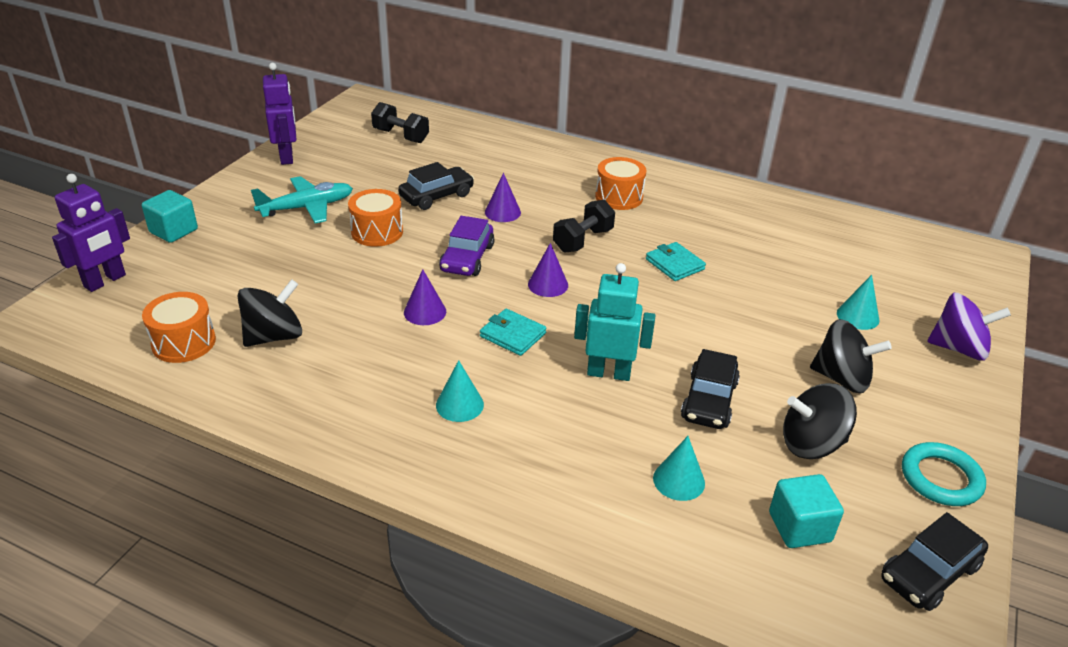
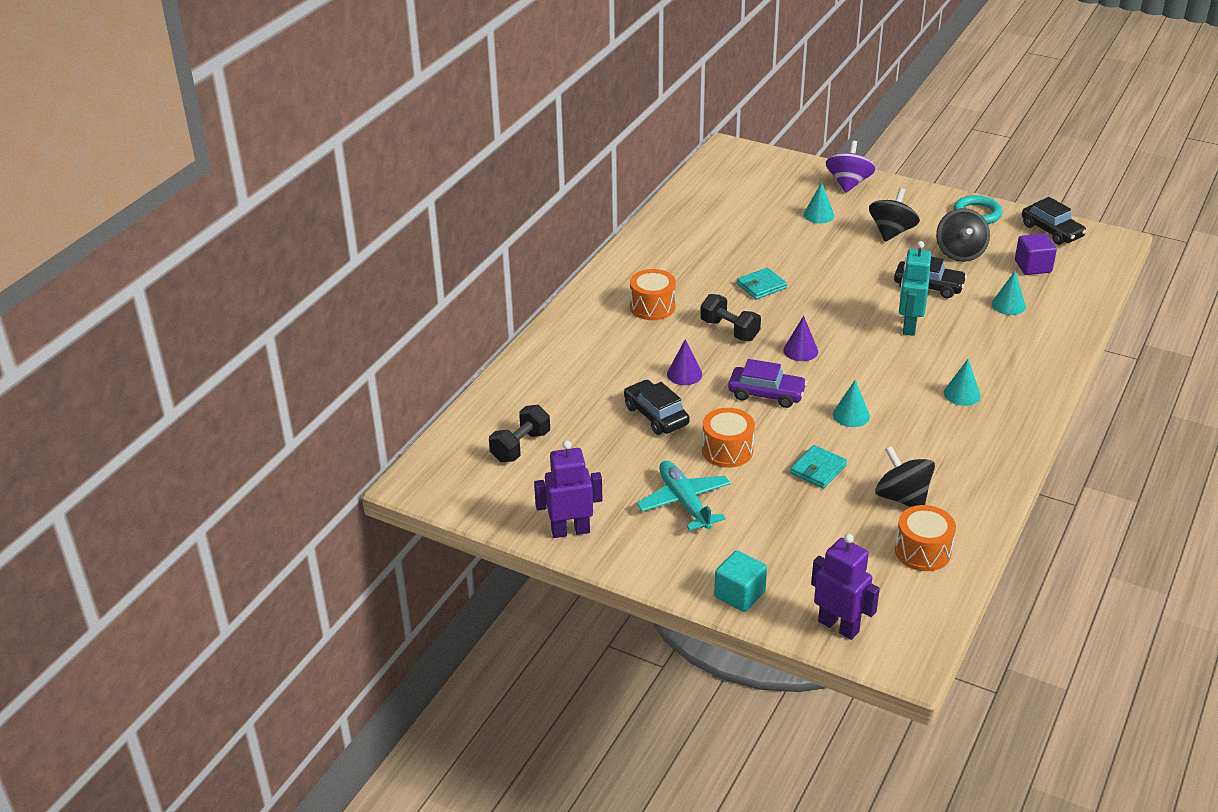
camera: 85 degrees left, 0 degrees up
(425, 312) = (851, 415): purple cone -> turquoise cone
(513, 335) = (873, 369): turquoise wallet -> turquoise wallet (818, 469)
(799, 527) = (1033, 266): turquoise cube -> purple cube

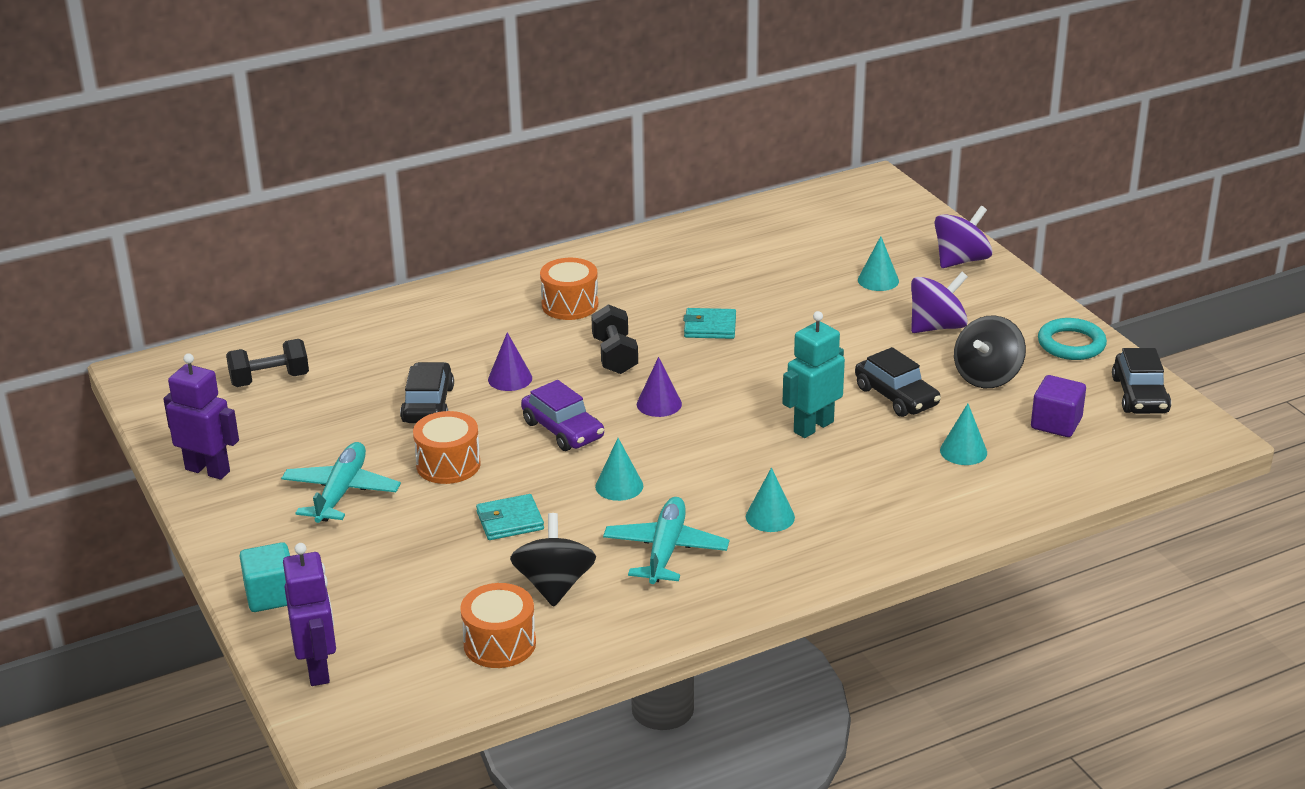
camera: 35 degrees right, 5 degrees down
(891, 232) = (937, 327): black spinning top -> purple spinning top
(934, 443) = (666, 550): none -> turquoise plane

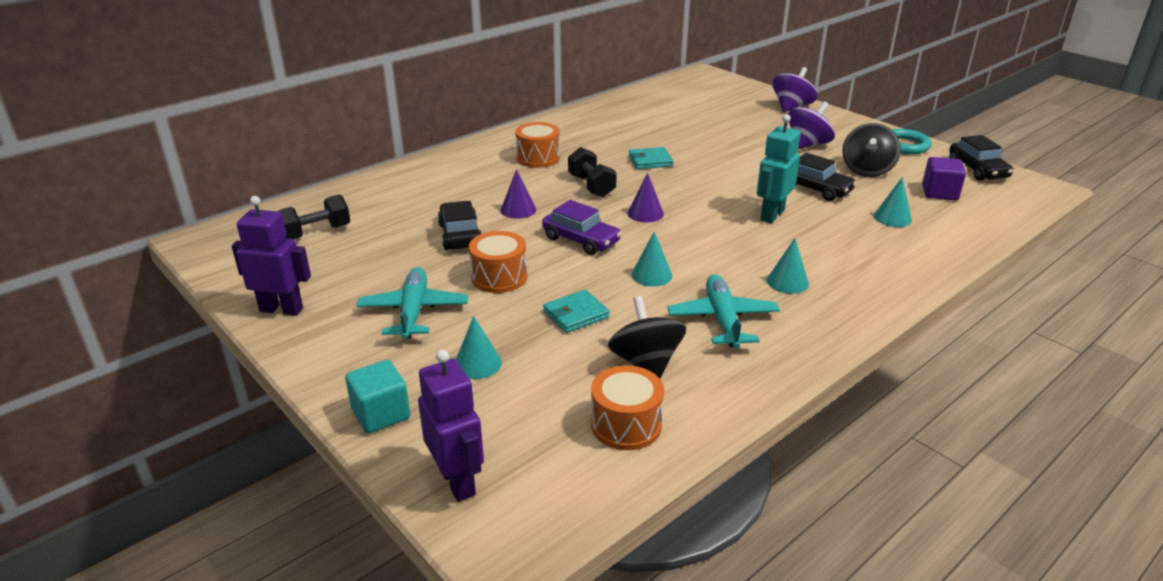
camera: 15 degrees left, 0 degrees up
(878, 280) = (746, 123): turquoise cone -> turquoise cone (477, 363)

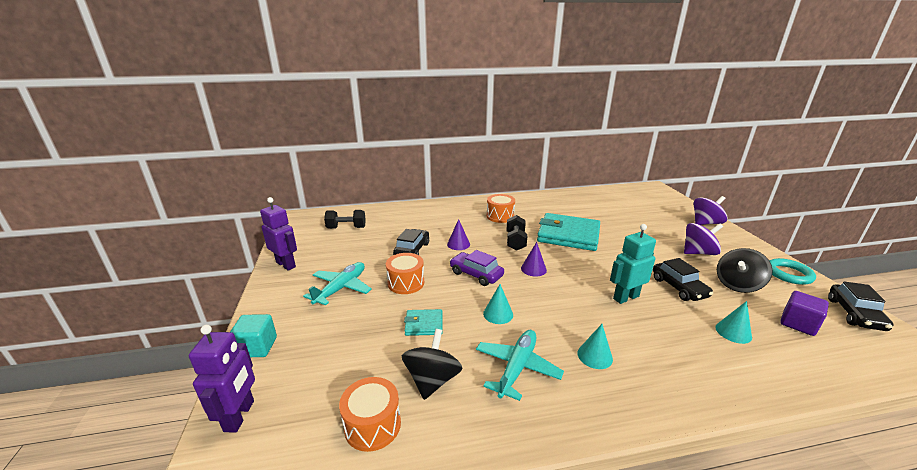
camera: 30 degrees right, 5 degrees down
(477, 363) = (337, 336): turquoise cone -> none
(581, 240) = (476, 274): purple car -> purple car turned 150 degrees clockwise
(650, 161) = (568, 235): turquoise wallet -> turquoise wallet, size x2.15

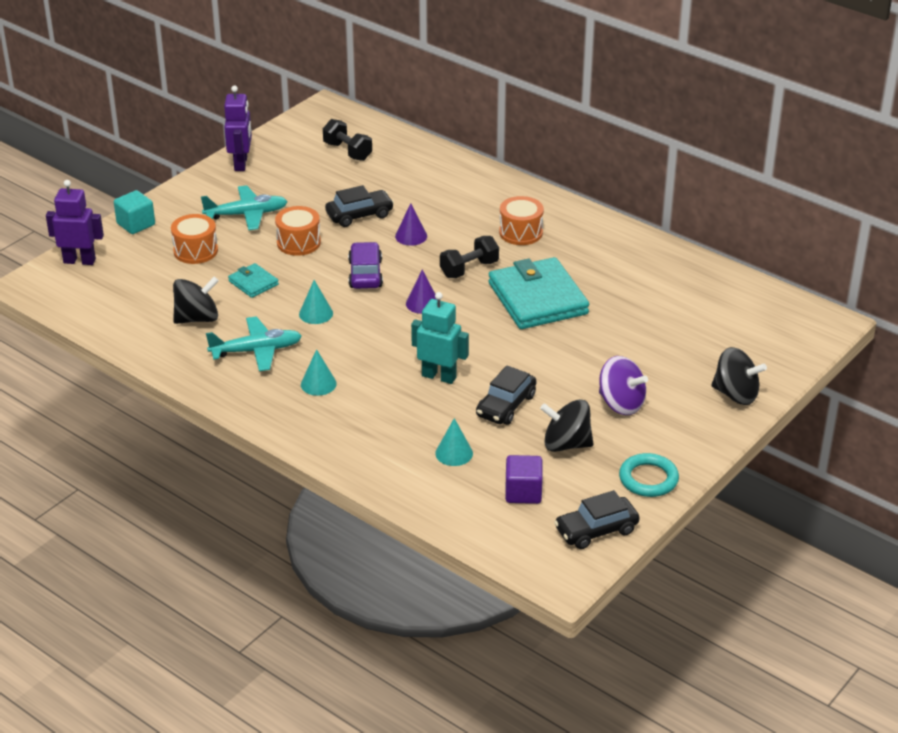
camera: 50 degrees right, 10 degrees up
(240, 416) = (79, 261): purple robot -> purple robot turned 135 degrees counterclockwise
(373, 425) = (131, 315): orange drum -> orange drum (195, 251)
(705, 223) = (735, 394): purple spinning top -> black spinning top

